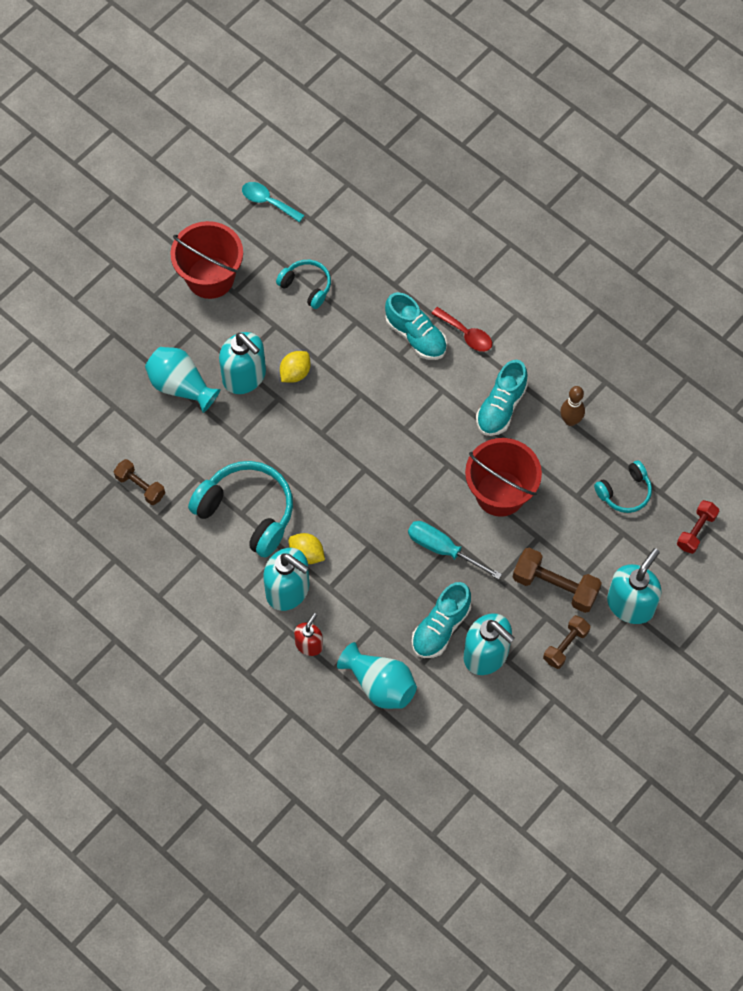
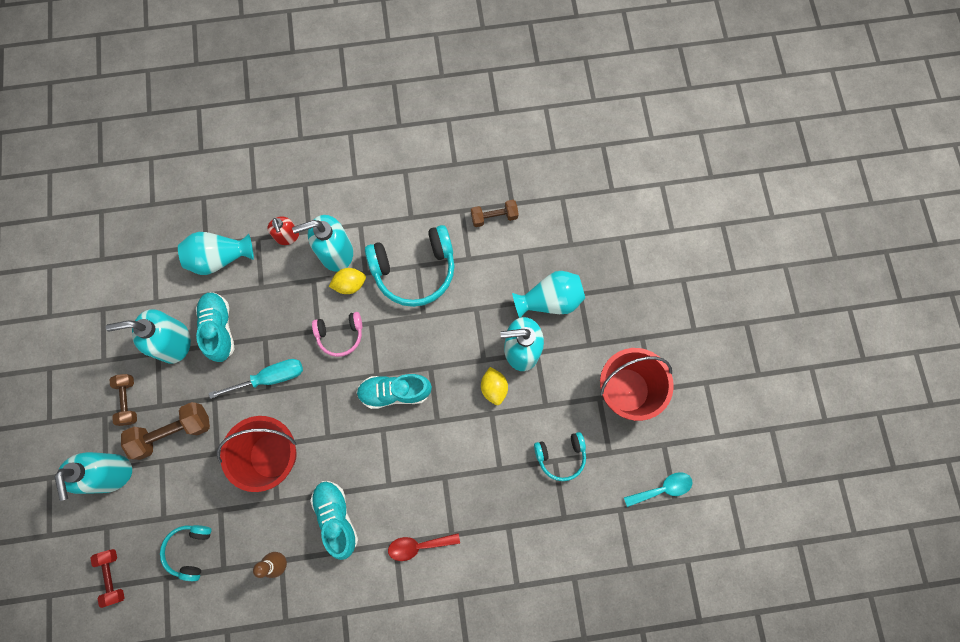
camera: 130 degrees right, 10 degrees up
(357, 525) = (340, 335): none -> pink headphones
(416, 336) = (449, 504): turquoise shoe -> turquoise shoe (395, 392)

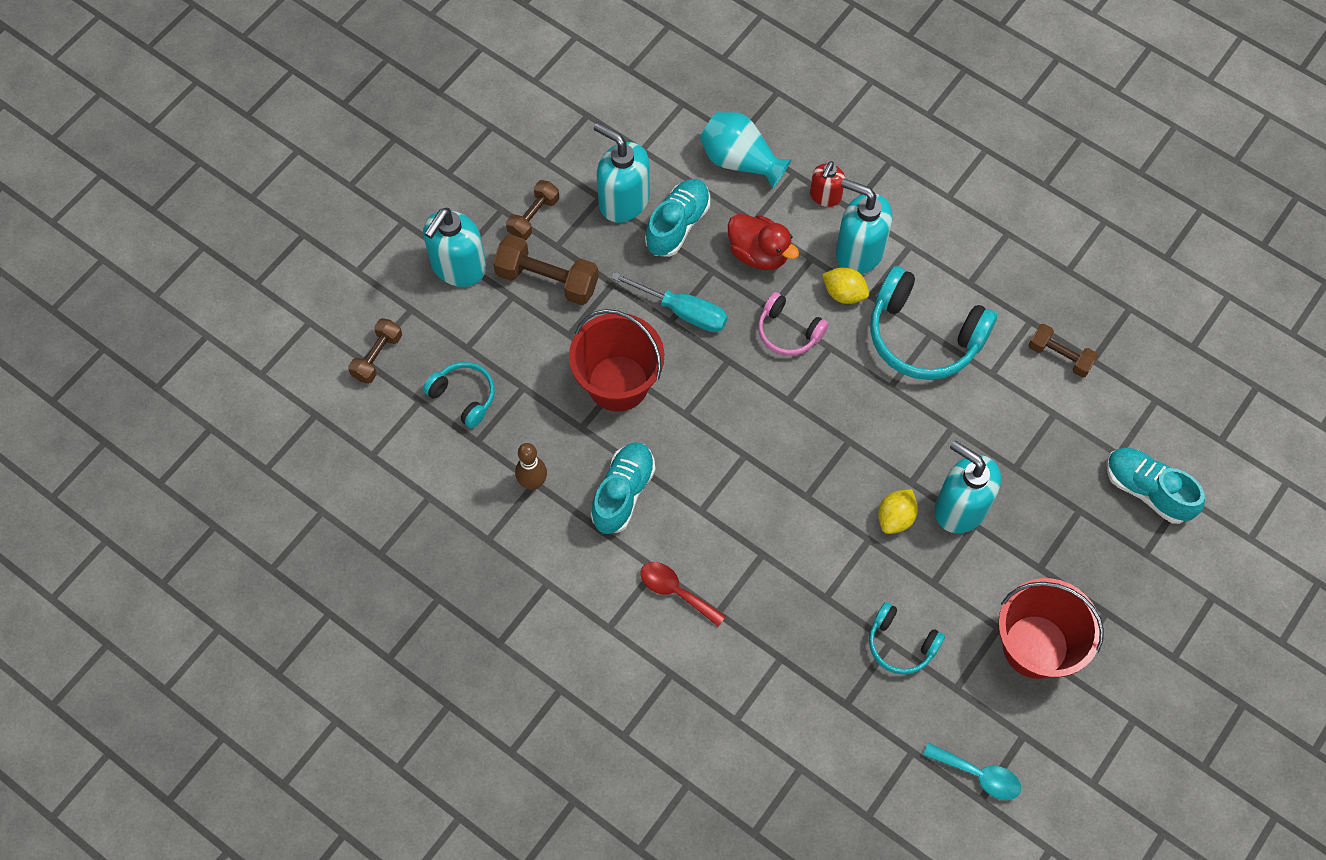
camera: 45 degrees right, 10 degrees down
(113, 576) = (377, 357): red dumbbell -> brown dumbbell
(190, 550) = (464, 397): turquoise headphones -> turquoise headphones turned 75 degrees clockwise
(281, 304) = (759, 254): none -> red duck
(395, 392) = (790, 432): turquoise shoe -> turquoise shoe (1147, 490)
(549, 300) = (1039, 487): turquoise vase -> none

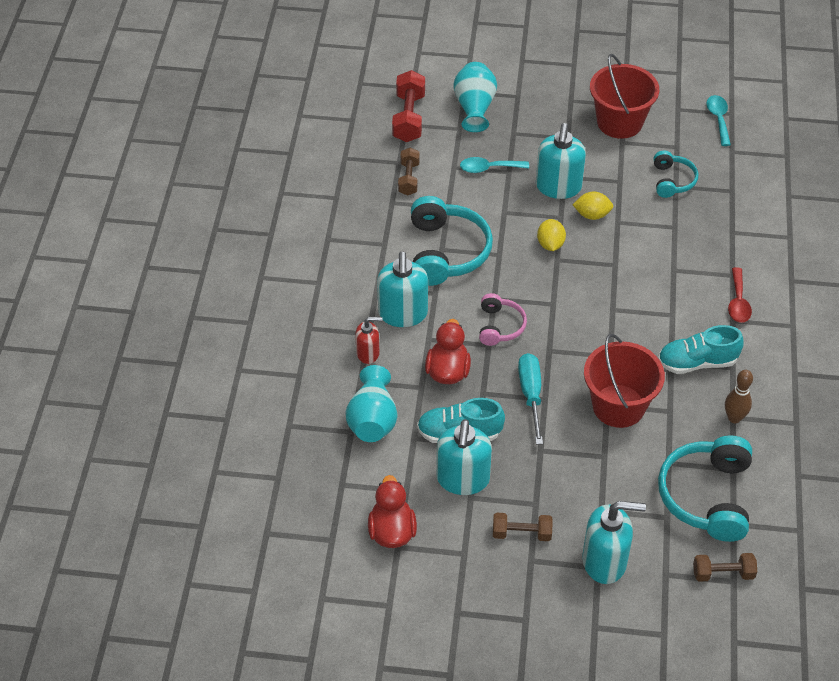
camera: 120 degrees left, 15 degrees down
(464, 397) = (707, 496): turquoise headphones -> turquoise headphones, size x1.80
(547, 280) = (570, 494): brown dumbbell -> none
(606, 117) = (392, 531): none -> red duck
(844, 293) = (444, 308): yellow lemon -> yellow lemon (550, 244)
(1032, 449) = (488, 168): none -> turquoise spoon
(1147, 490) = (474, 108): turquoise shoe -> turquoise vase
(1166, 408) = (409, 118): none -> red dumbbell

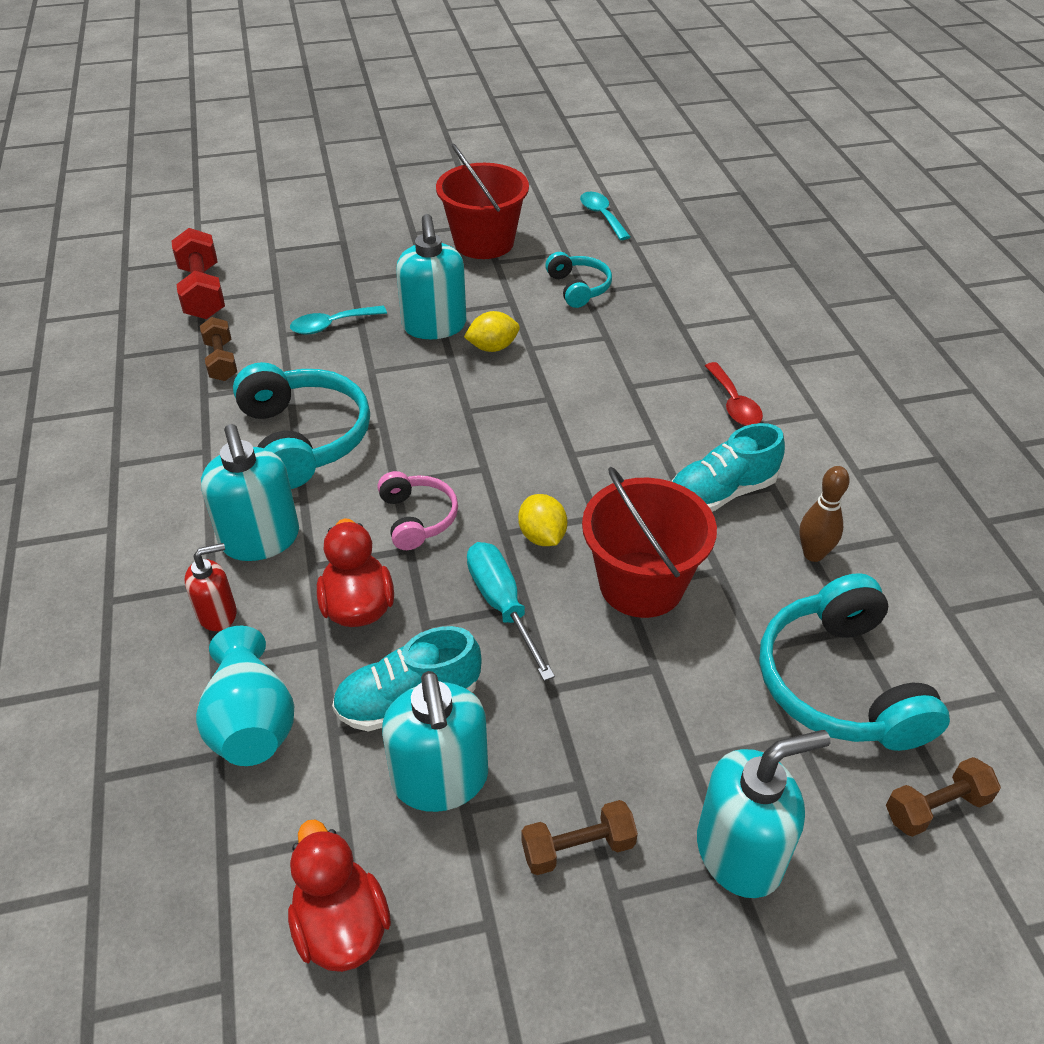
camera: 20 degrees left, 5 degrees down
(474, 108) = (290, 264): turquoise vase -> none
(550, 244) = (450, 394): yellow lemon -> yellow lemon (542, 536)

